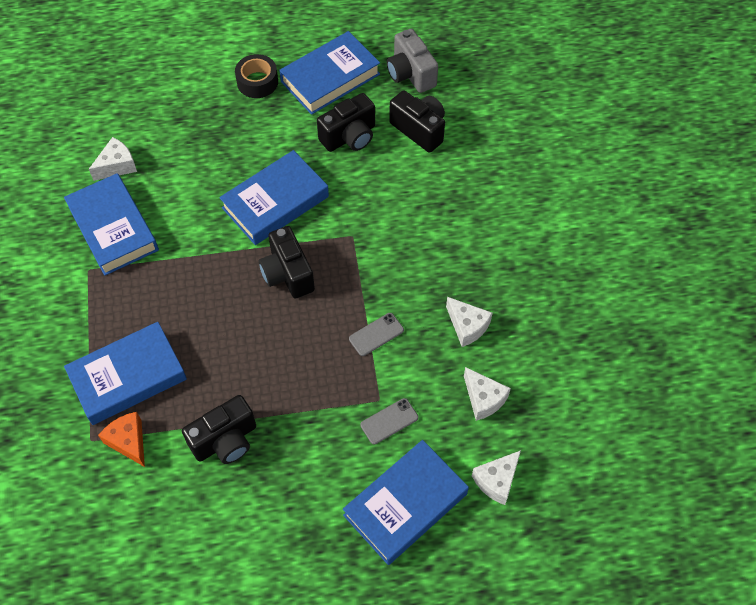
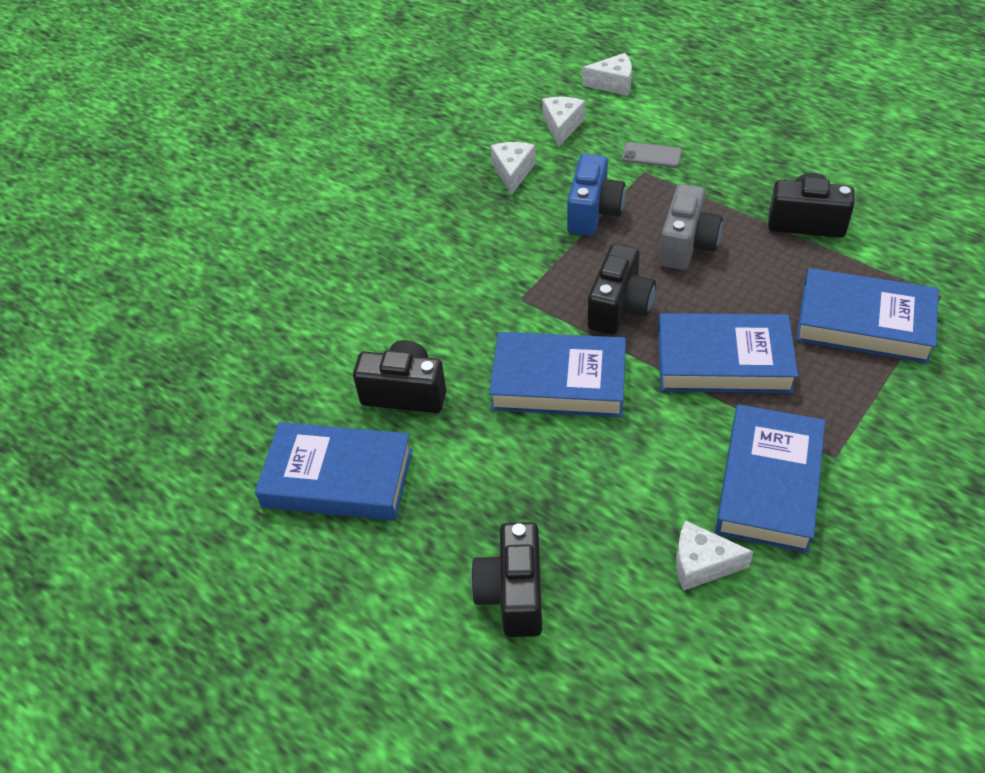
camera: 130 degrees left, 10 degrees down
(128, 441) = (901, 272): orange cheese -> none
(257, 82) = (421, 543): black tape -> none
(376, 334) = (593, 212): grey phone -> blue camera
(405, 504) = (695, 108): blue book -> blue book (723, 361)
(410, 74) = (256, 412): grey camera -> grey camera (687, 245)
(419, 129) = (331, 347): black camera -> black camera (513, 593)

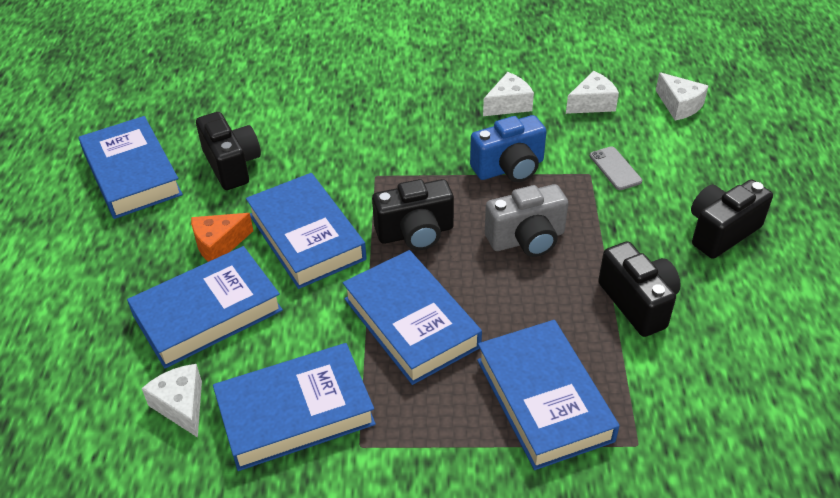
camera: 50 degrees right, 5 degrees down
(511, 450) = (219, 244): none -> orange cheese
(513, 593) = (87, 309): black camera -> black camera (721, 232)
(598, 496) = (208, 313): none -> blue book

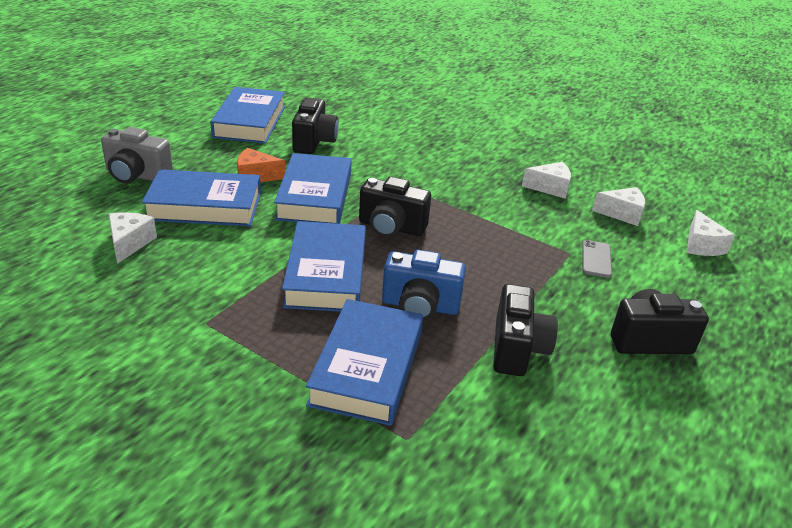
camera: 30 degrees right, 10 degrees down
(295, 412) = (189, 282): blue book -> none
(509, 168) = (507, 222): blue camera -> blue camera (420, 306)
(527, 239) = (471, 268): grey camera -> grey camera (137, 175)

